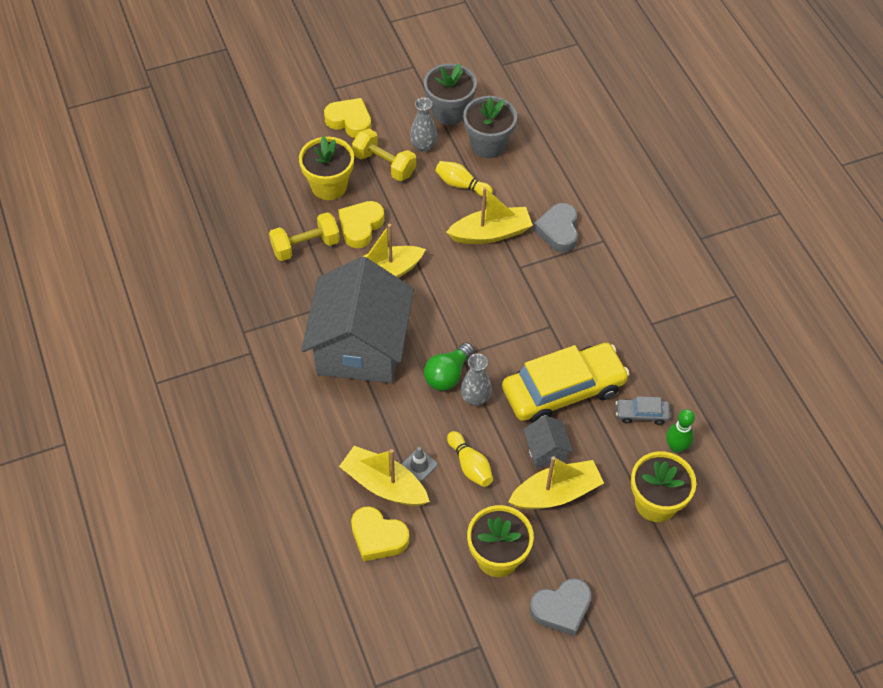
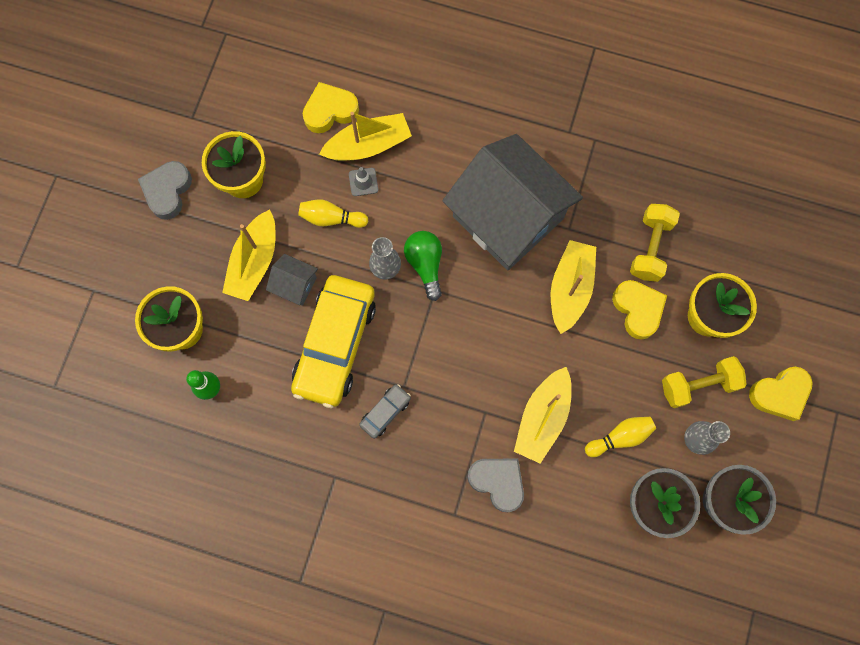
camera: 130 degrees right, 20 degrees up
(641, 414) = (261, 388): grey car -> grey car (385, 412)

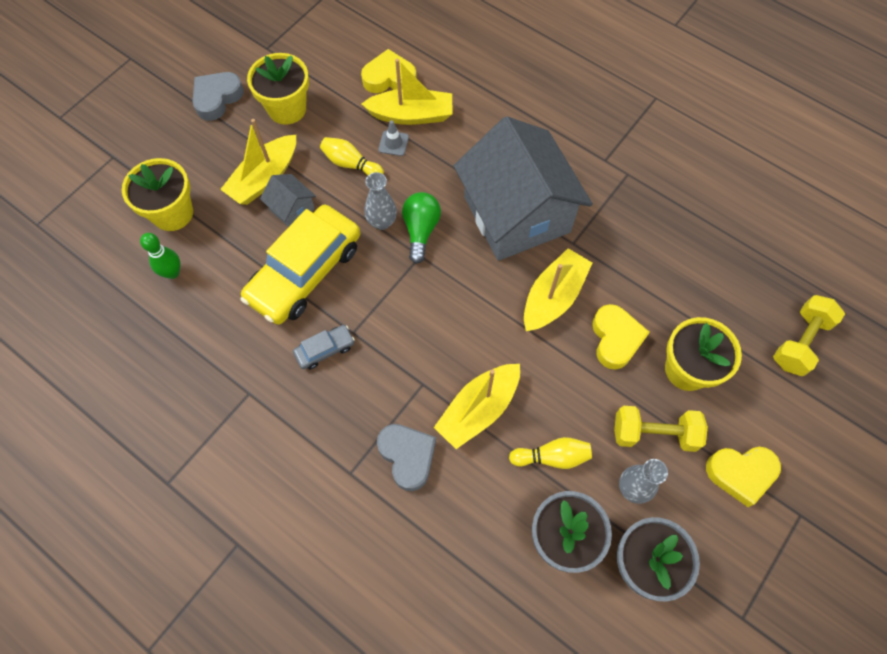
camera: 20 degrees right, 10 degrees down
(650, 248) = (648, 286): yellow dumbbell -> yellow dumbbell (800, 342)

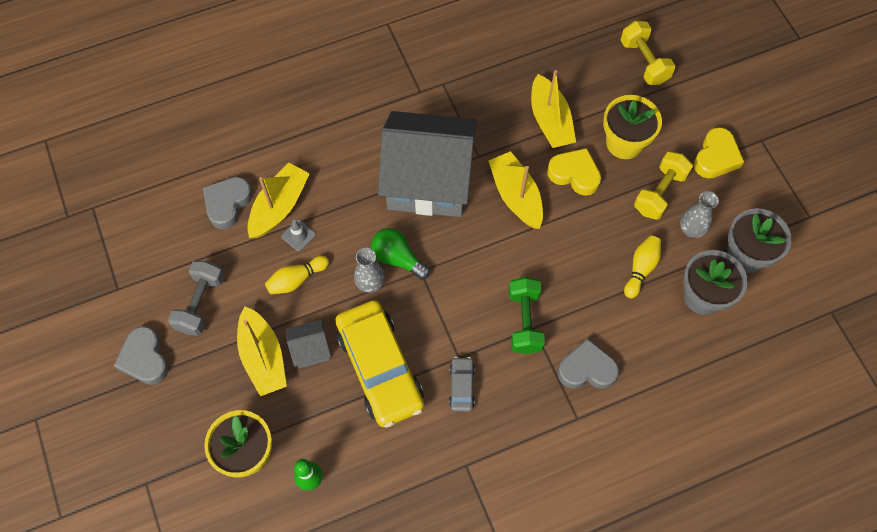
camera: 60 degrees left, 0 degrees up
(287, 109) = (201, 303): yellow flower pot -> grey dumbbell
(389, 78) = (227, 204): yellow heart -> grey heart
(424, 372) = (524, 321): none -> green dumbbell
(478, 409) = (577, 298): yellow boat -> yellow boat (550, 121)

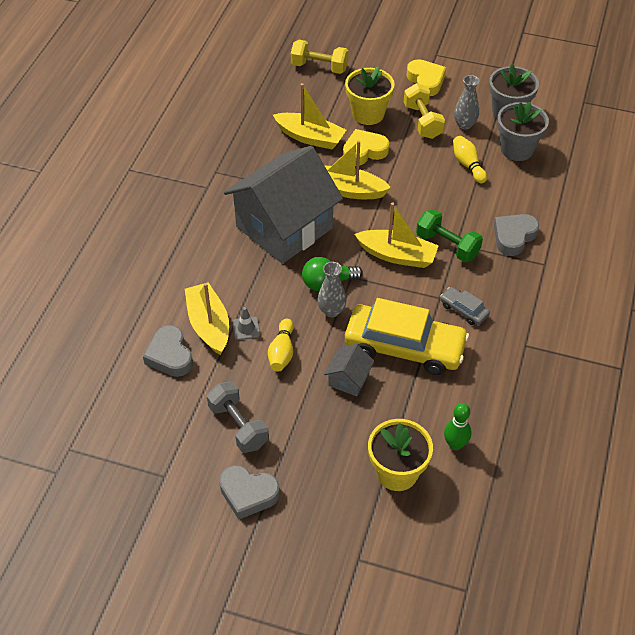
camera: 50 degrees left, 15 degrees down
(263, 357) = (326, 413): yellow boat -> yellow boat (397, 255)

